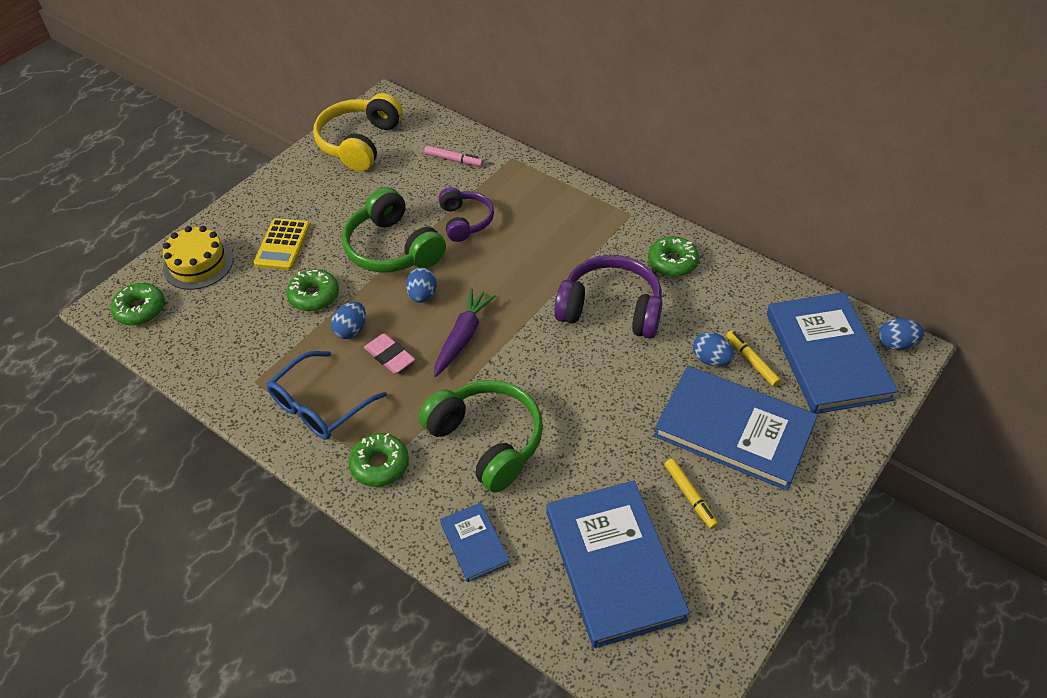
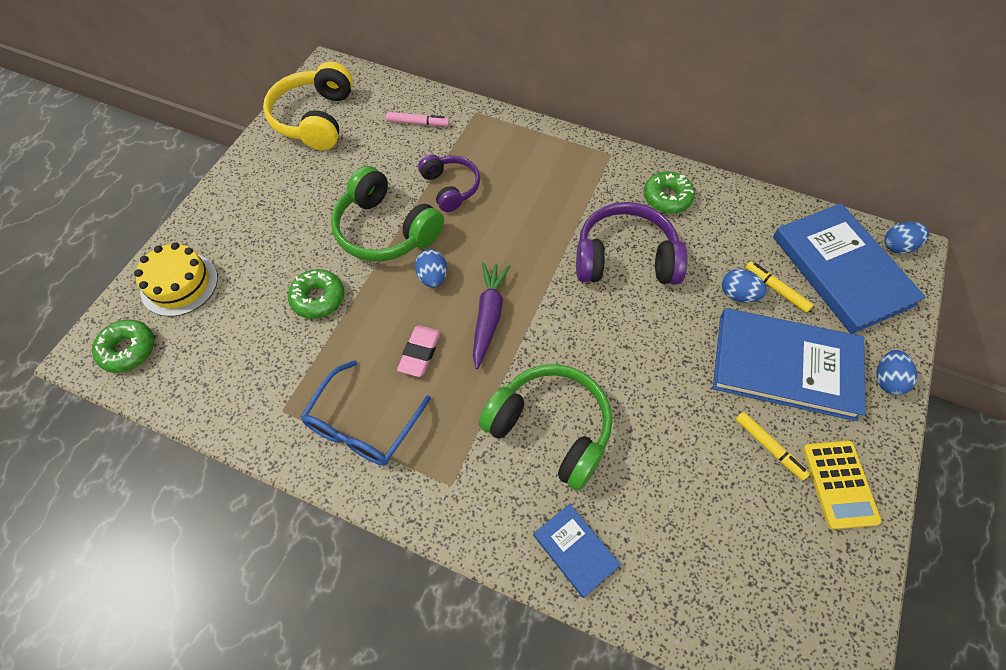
camera: 15 degrees left, 10 degrees up
(282, 245) = (266, 246): yellow calculator -> yellow calculator (839, 484)
(351, 330) = (370, 330): blue egg -> blue egg (887, 380)
(380, 465) = (448, 481): green donut -> none
(390, 356) = (420, 353): pink eraser -> pink eraser turned 75 degrees clockwise
(613, 564) = (722, 541): blue book -> none

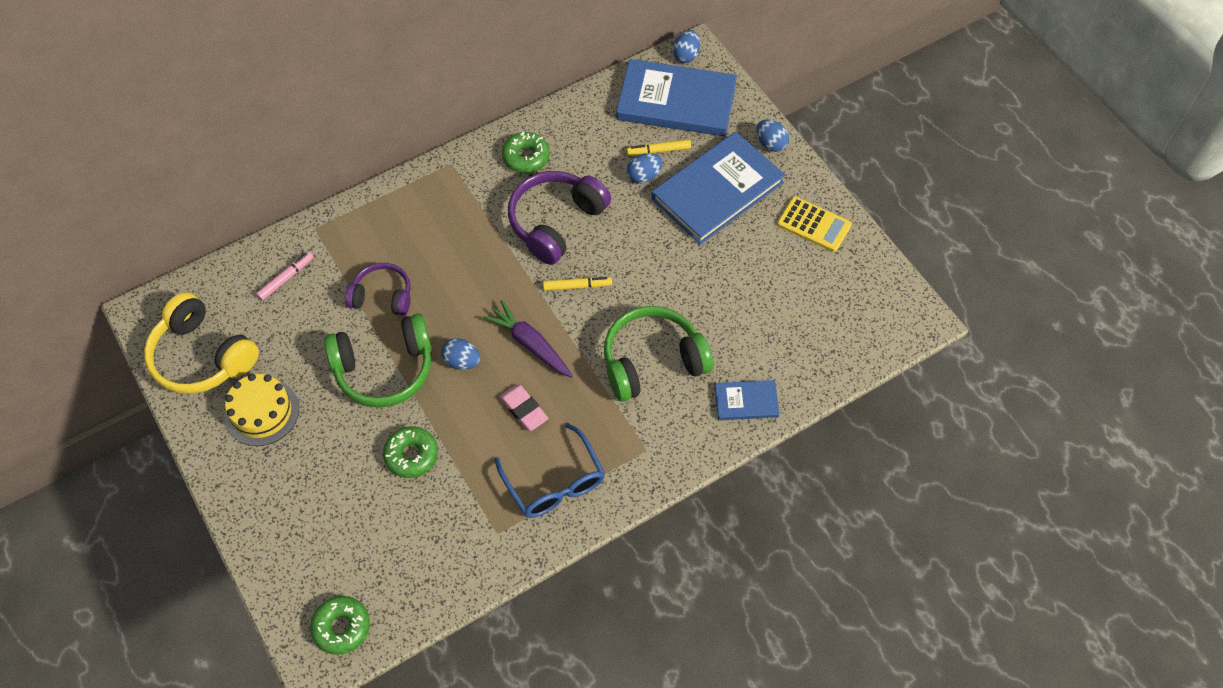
camera: 55 degrees left, 0 degrees up
(179, 284) = (303, 557): yellow cake -> yellow cake (262, 412)
(769, 447) = (763, 243): yellow marker -> yellow marker (577, 286)

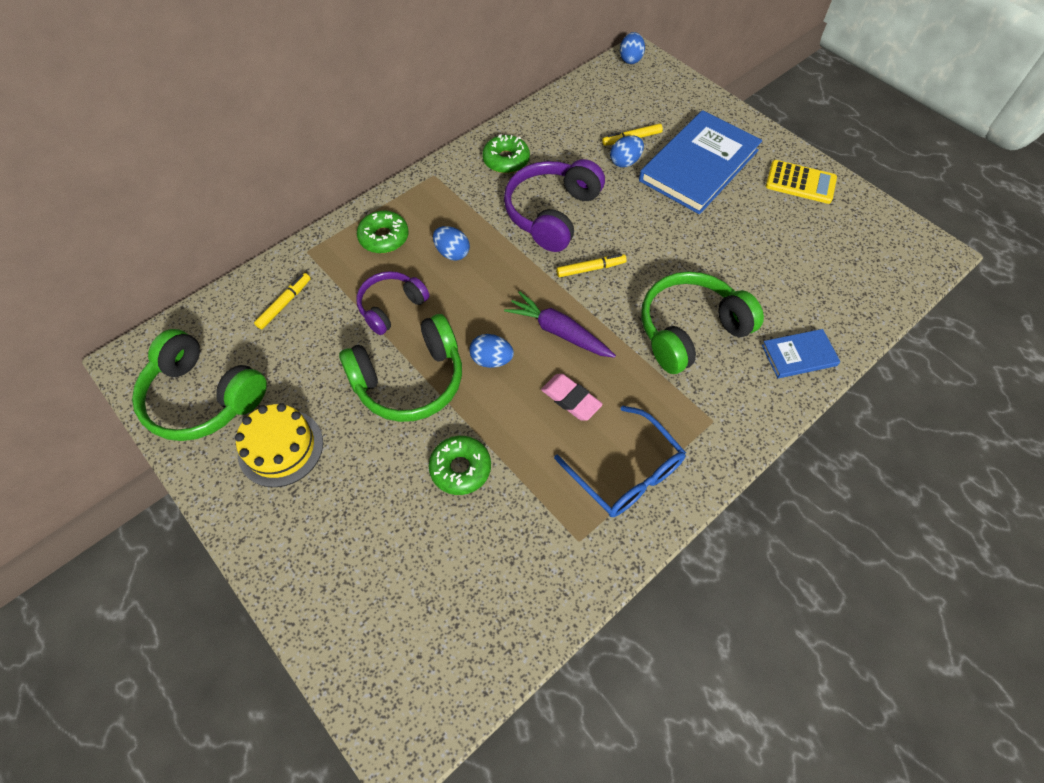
camera: 10 degrees left, 0 degrees up
(202, 357) = (203, 398): yellow headphones -> green headphones
(286, 278) = (284, 304): pink marker -> yellow marker
(341, 627) = (422, 691): green donut -> green donut (384, 237)
(382, 296) = (391, 307): purple headphones -> purple headphones turned 45 degrees counterclockwise
(676, 102) = (634, 97): blue book -> none
(770, 144) = (733, 120): blue egg -> blue egg (452, 253)

